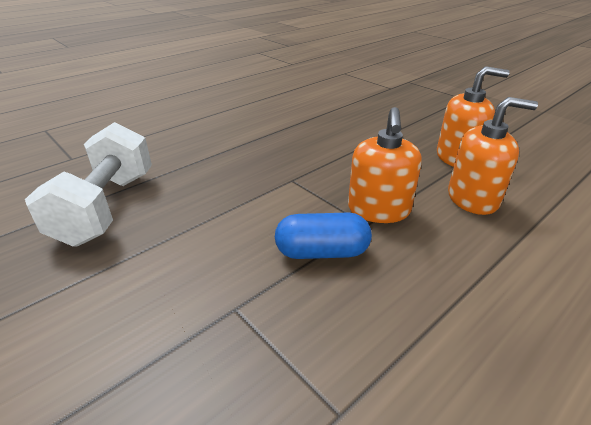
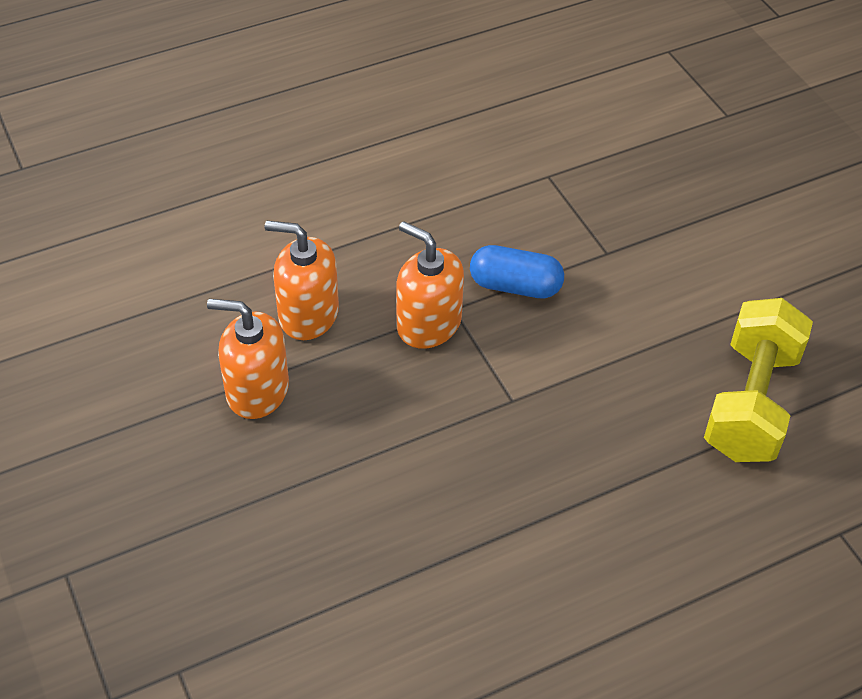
camera: 165 degrees left, 15 degrees up
(107, 207) = (750, 403): white dumbbell -> yellow dumbbell
(378, 210) = (428, 324): orange soap dispenser -> orange soap dispenser turned 75 degrees counterclockwise

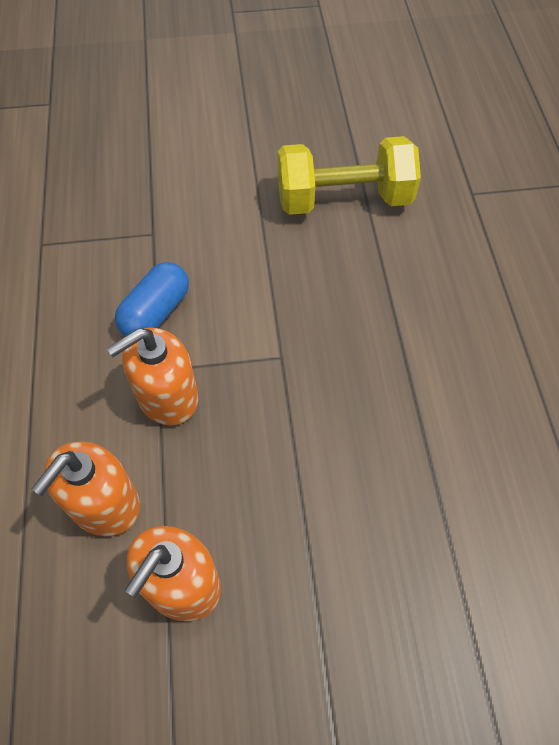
camera: 70 degrees left, 10 degrees up
(750, 403) = (344, 199): yellow dumbbell -> yellow dumbbell turned 45 degrees counterclockwise

